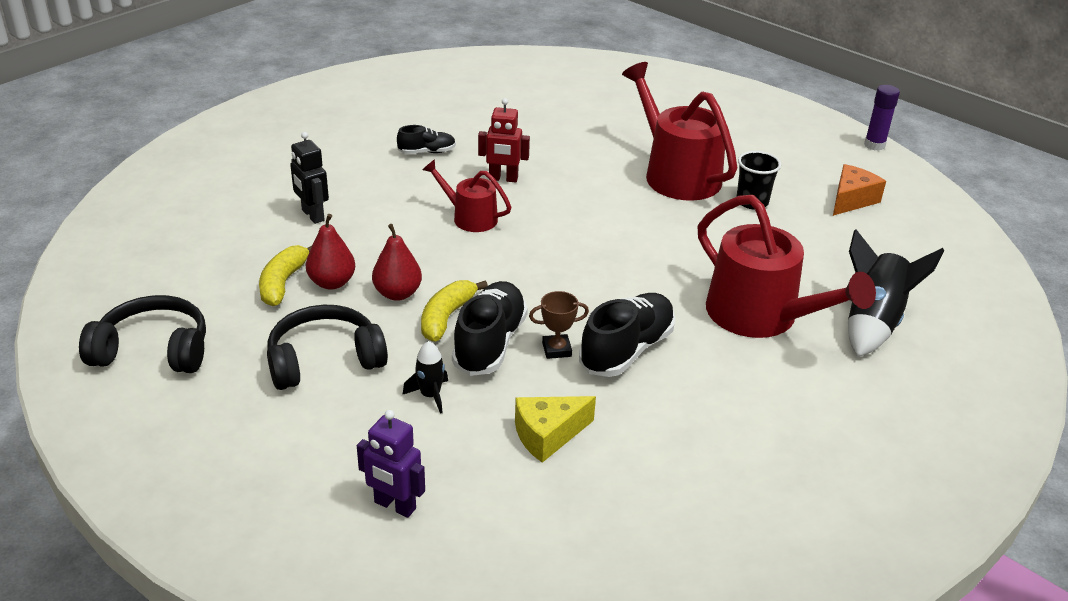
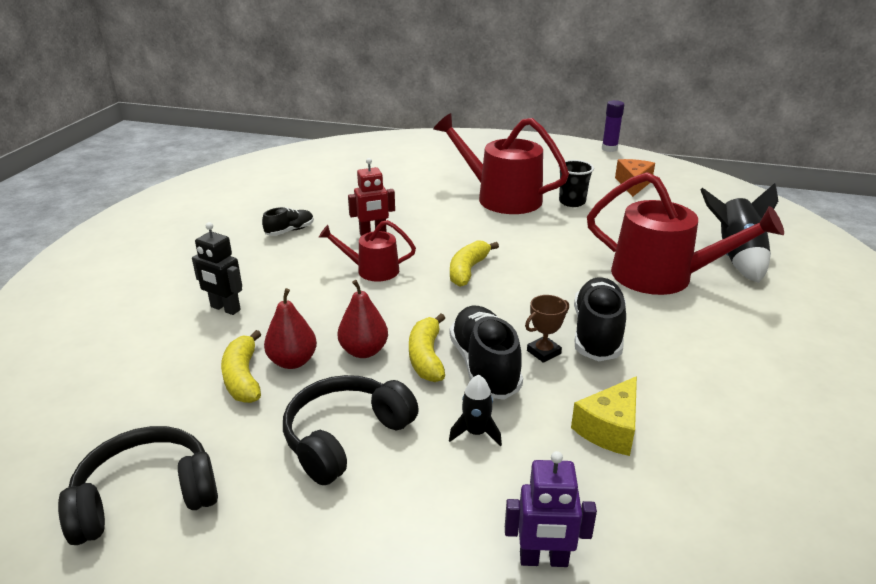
camera: 25 degrees left, 5 degrees down
(562, 246) = (468, 270): none -> yellow banana

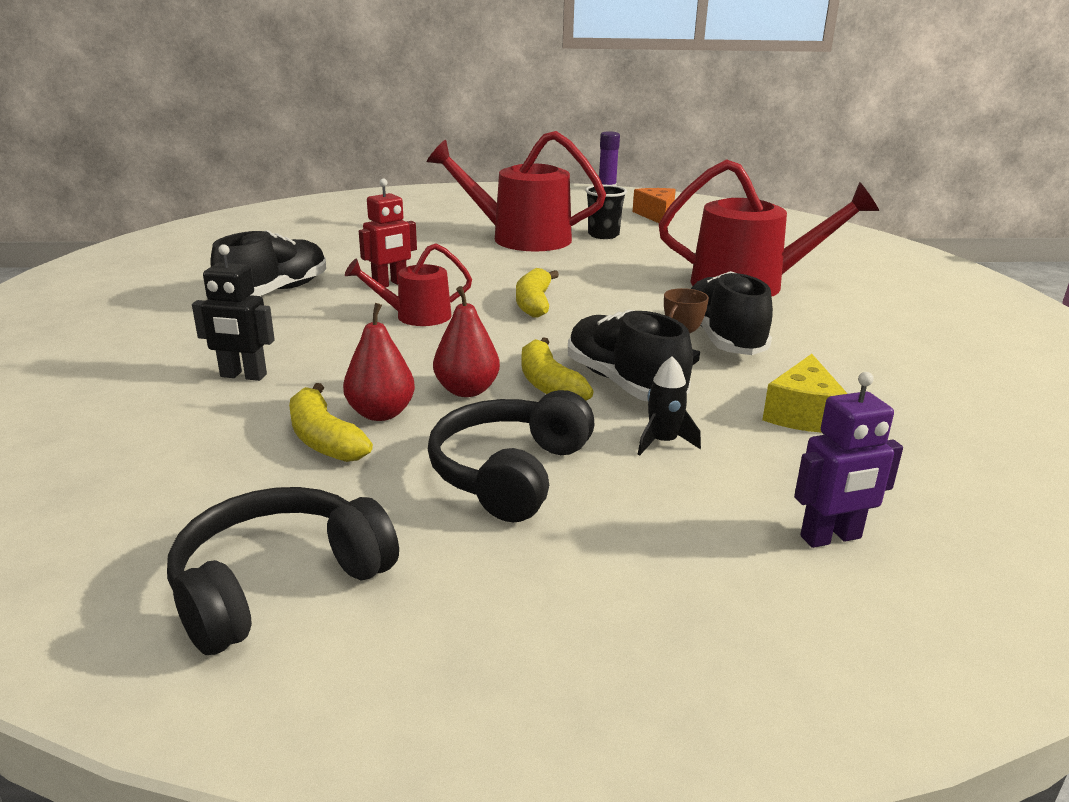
camera: 20 degrees left, 5 degrees down
(290, 231) = (275, 292): black shoe -> black shoe, size x1.81
(736, 257) = (807, 262): black rocket -> none

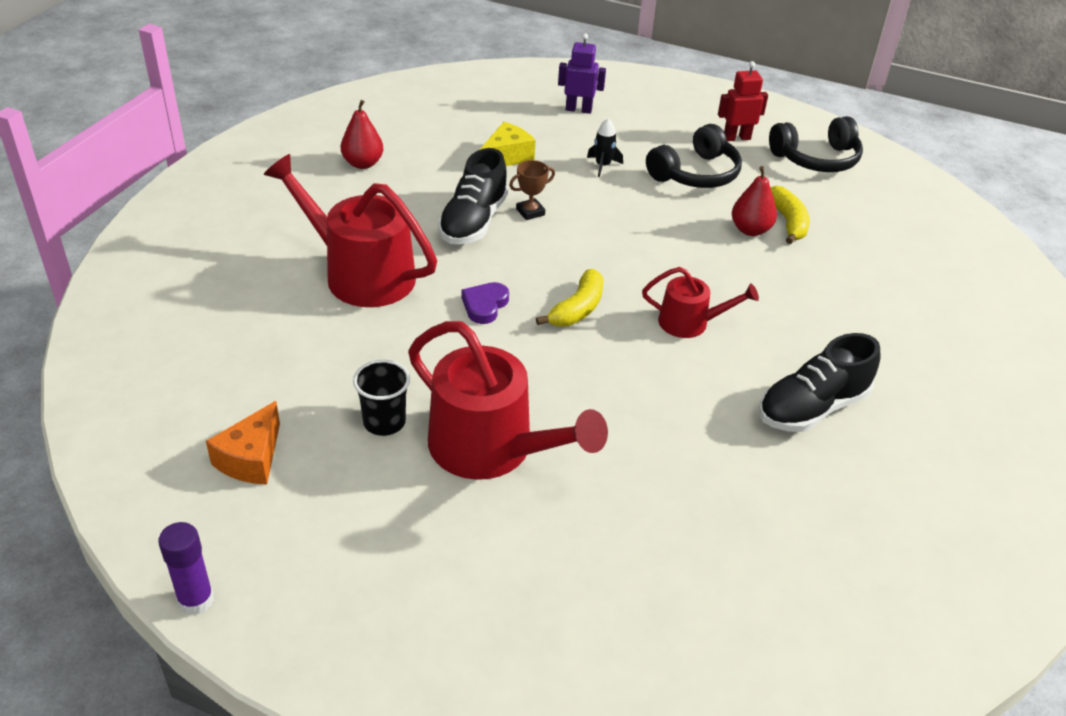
camera: 155 degrees left, 15 degrees up
(243, 376) = (838, 291): black robot -> none
(390, 284) = (694, 386): red robot -> red robot (736, 138)
(467, 390) = (689, 231): red pear -> red pear (363, 163)
(548, 385) = (634, 220): yellow banana -> none
(618, 289) = (484, 305): none -> purple heart
(624, 383) = (585, 207): black shoe -> none

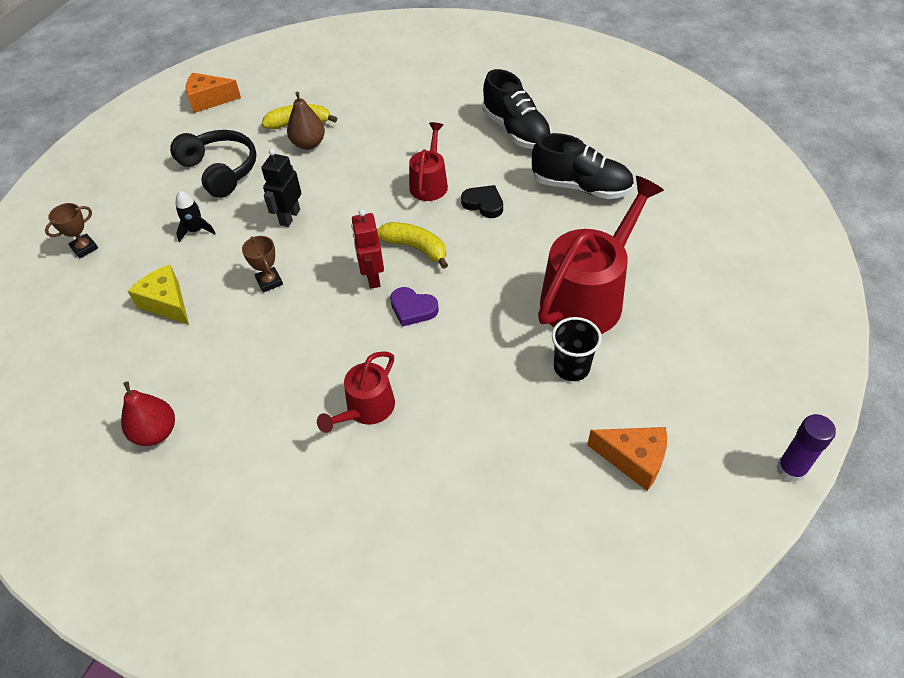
camera: 85 degrees left, 10 degrees up
(361, 274) = (366, 409): red watering can -> red watering can, size x0.54
(473, 222) = (282, 324): black shoe -> black shoe (581, 187)
(578, 109) = (84, 248): purple robot -> brown trophy
(625, 221) = (289, 217): none -> black robot
(655, 367) = (483, 204): none -> black heart
(736, 138) = (165, 142): red robot -> red robot (372, 277)
(750, 230) = (308, 144): red pear -> brown pear
(816, 159) = (209, 100): black headphones -> orange cheese

